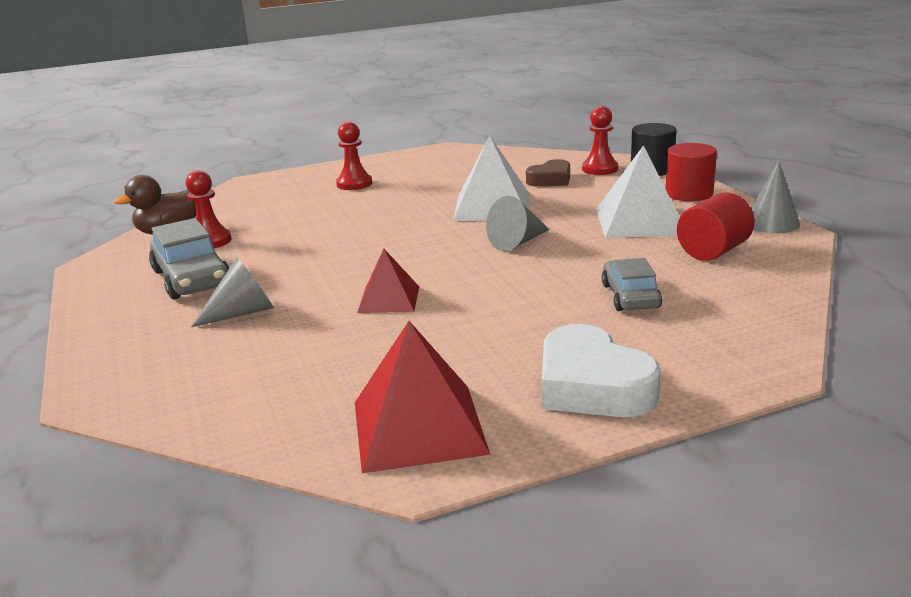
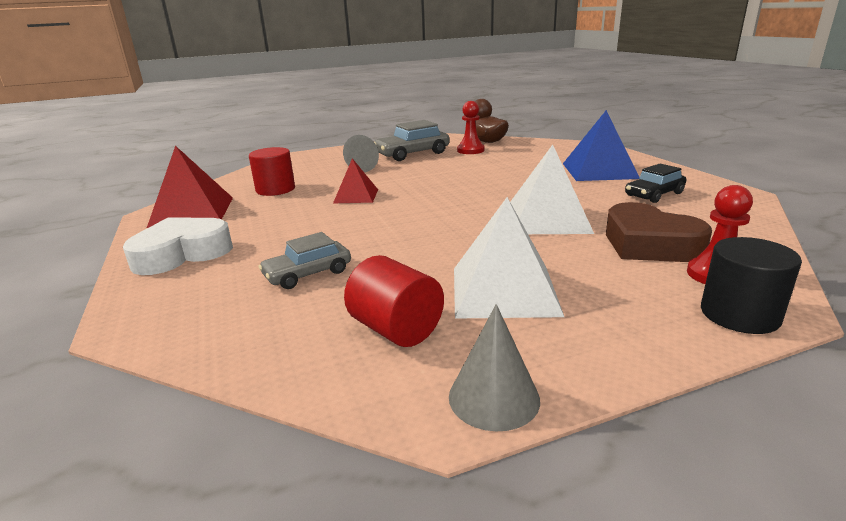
camera: 90 degrees right, 0 degrees up
(354, 184) = (599, 170): red pawn -> blue pyramid
(438, 171) = (654, 194): none -> black car
(518, 242) = (450, 230): grey cone -> none
(550, 180) = (649, 244): brown heart -> brown heart, size x1.57
(630, 296) = (308, 274): grey car -> grey car turned 150 degrees clockwise
(689, 194) = (624, 336): red cylinder -> red cylinder (275, 189)

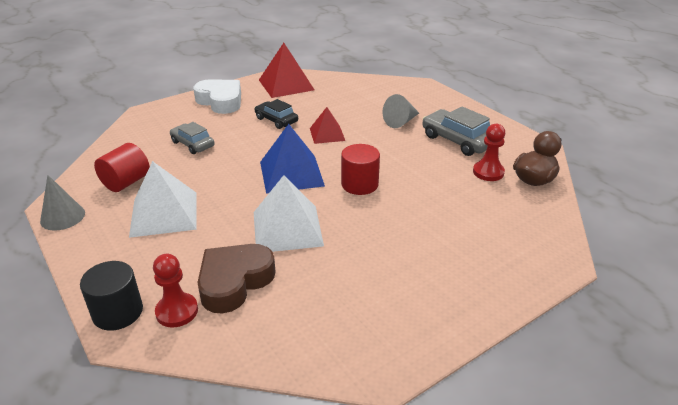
camera: 75 degrees right, 10 degrees up
(275, 189) = (335, 100): red cylinder -> red cylinder (359, 184)
(599, 170) = (442, 263): blue pyramid -> blue pyramid (291, 173)
(654, 194) = (365, 298): black car -> black car (276, 120)

